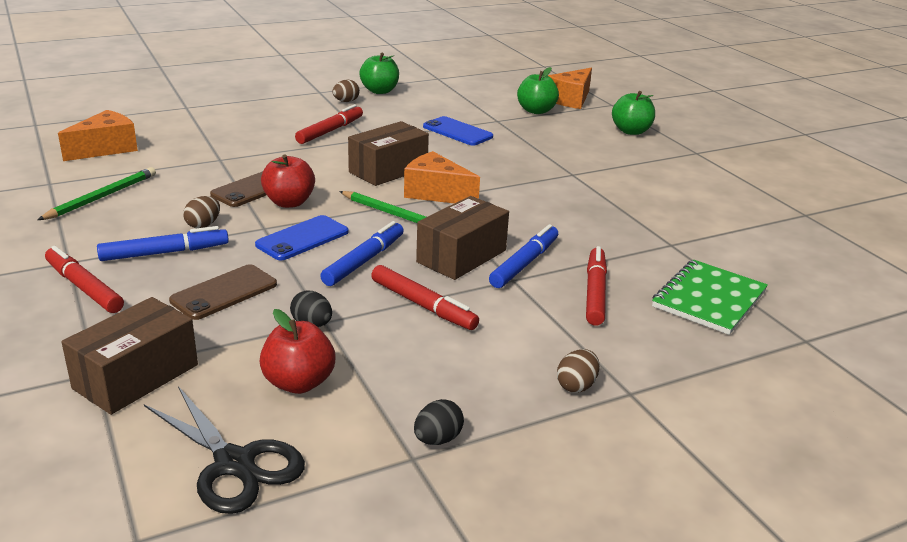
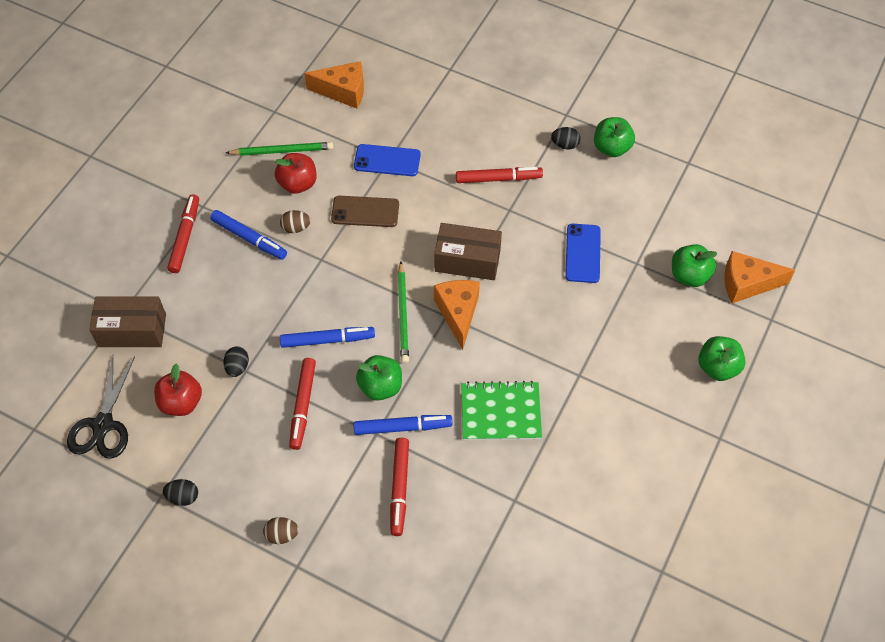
camera: 55 degrees right, 30 degrees up
(224, 292) = (233, 301): brown phone -> none
(289, 202) = (365, 245): red apple -> red apple (298, 184)
(302, 238) = (326, 289): blue phone -> blue phone (387, 161)
(346, 101) = (565, 145): brown egg -> black egg
(461, 256) = (380, 386): brown box -> green apple
(595, 292) = (399, 488): red marker -> red marker turned 120 degrees clockwise
(709, 299) = (449, 560): green notebook -> green notebook (500, 412)

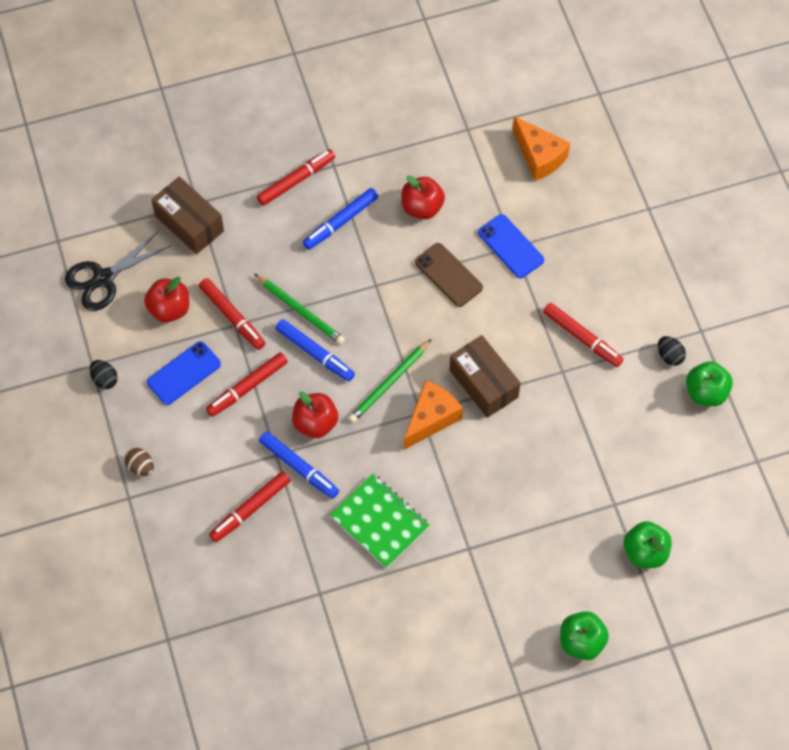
camera: 45 degrees right, 5 degrees up
(237, 367) = (232, 317): black egg -> red marker
(249, 238) = (340, 222): blue marker -> blue marker turned 60 degrees clockwise
(282, 151) = (438, 169): green pencil -> green pencil (300, 310)
(296, 228) = (383, 243): brown egg -> none
(380, 386) = (315, 423): green apple -> red apple
(582, 253) = (580, 458): blue phone -> blue phone (184, 373)
(747, 284) = (684, 601): orange cheese -> none

